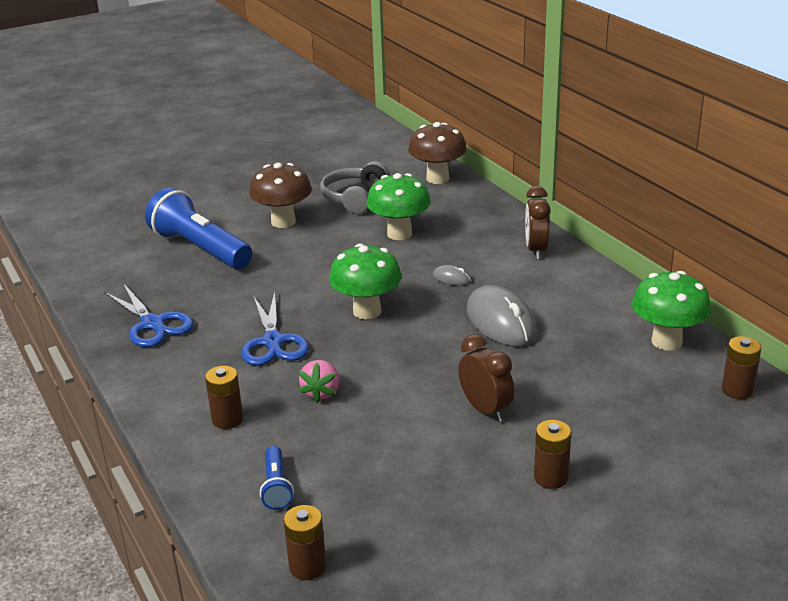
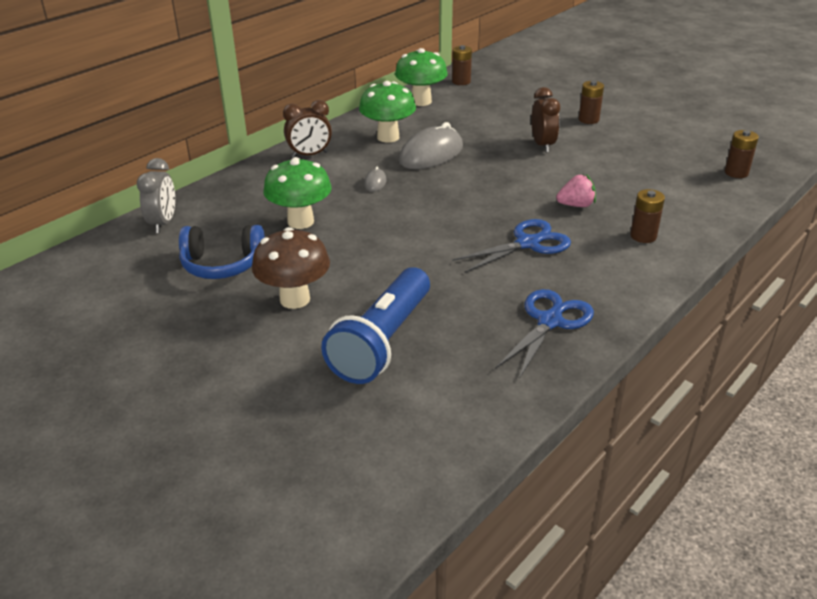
camera: 110 degrees left, 5 degrees up
(276, 487) = (688, 198): blue flashlight -> none
(355, 198) = (222, 264): grey headphones -> blue headphones
(367, 311) = (451, 210): green mushroom -> green mushroom (388, 137)
(437, 179) = (163, 223): brown mushroom -> grey clock
(485, 410) = (542, 145): brown clock -> brown clock turned 135 degrees clockwise

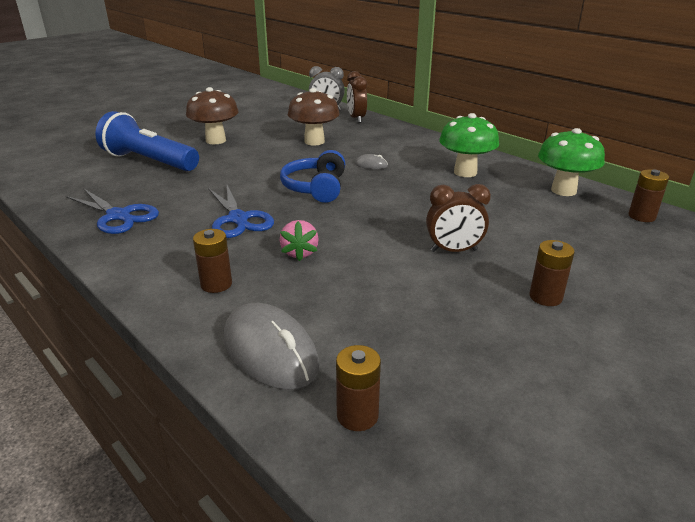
camera: 95 degrees right, 5 degrees down
(222, 264) = (269, 124): blue headphones -> blue headphones (316, 188)
(300, 221) = (314, 141): green mushroom -> brown mushroom
(310, 155) = (425, 144): brown clock -> brown clock (356, 118)
(431, 154) = (427, 189): grey mouse -> grey mouse (270, 351)

